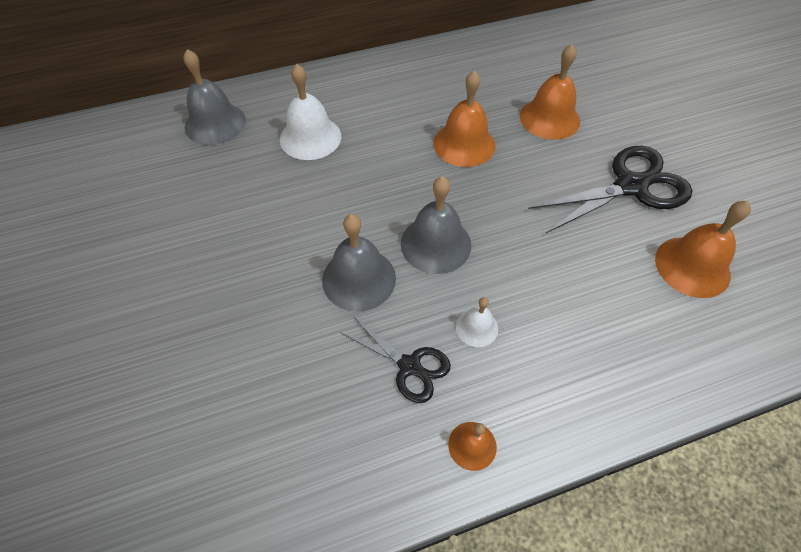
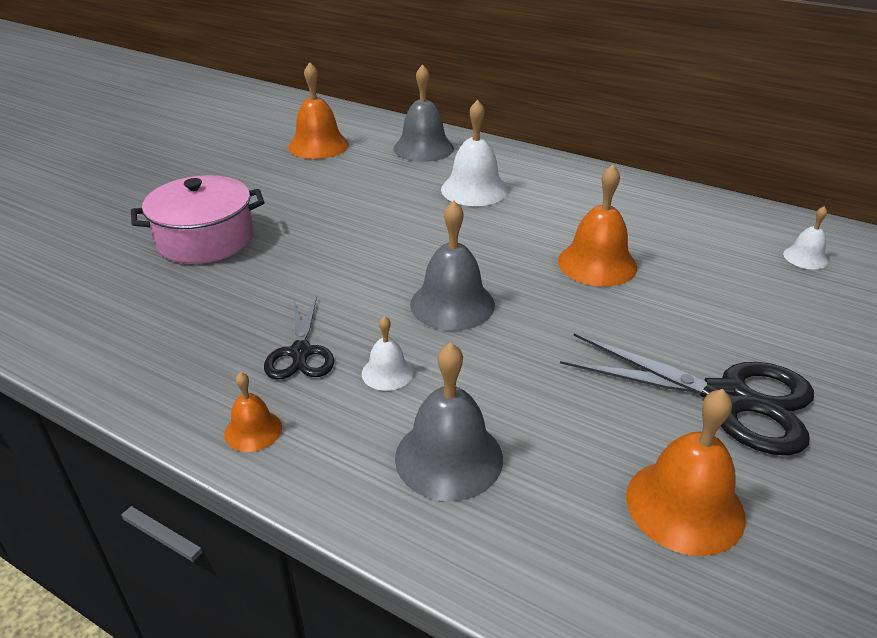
camera: 50 degrees right, 20 degrees down
(182, 346) = (205, 239): none -> pink pot
(359, 279) = (360, 283): grey bell -> grey bell (449, 457)
(546, 59) = (805, 257): none -> white bell
(549, 118) = (725, 297): orange bell -> orange bell (318, 145)

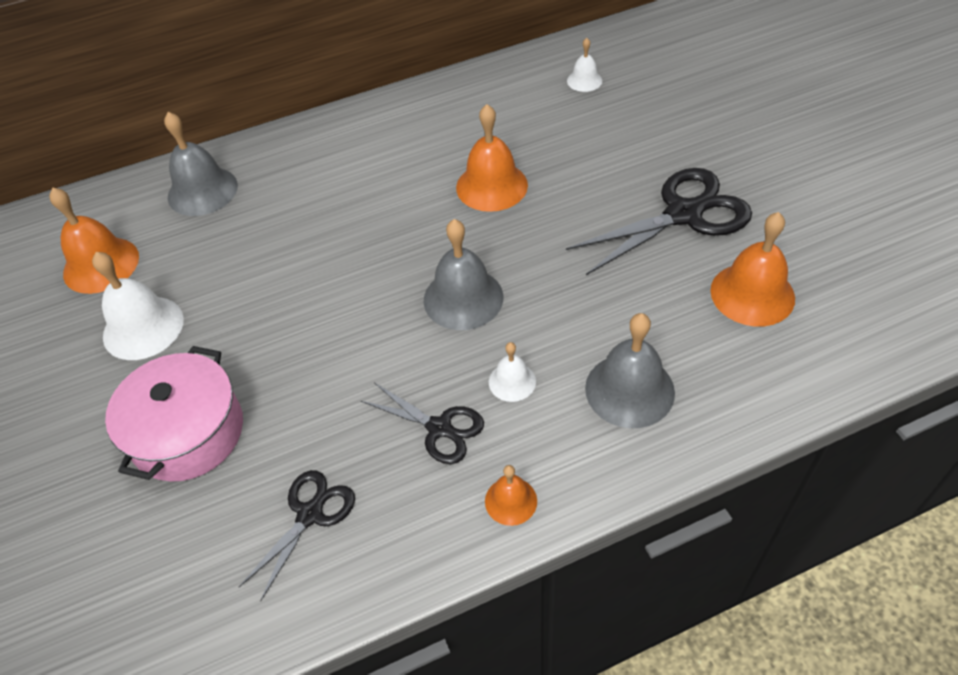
camera: 50 degrees left, 15 degrees up
(168, 324) = (309, 514): none -> black scissors
(474, 189) = (314, 196): white bell -> white bell (143, 327)

